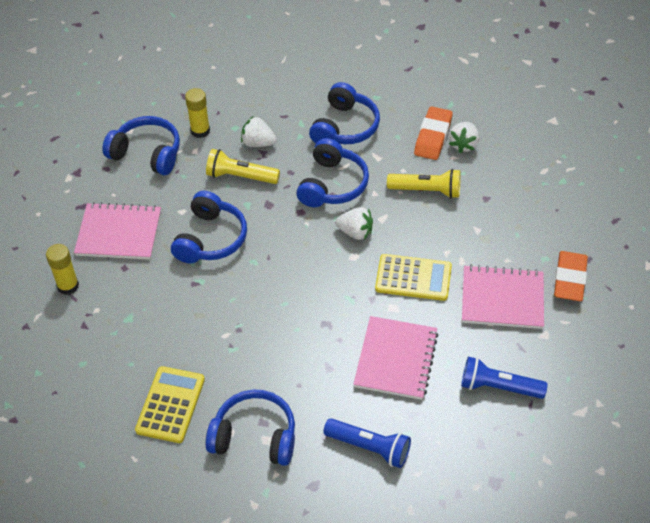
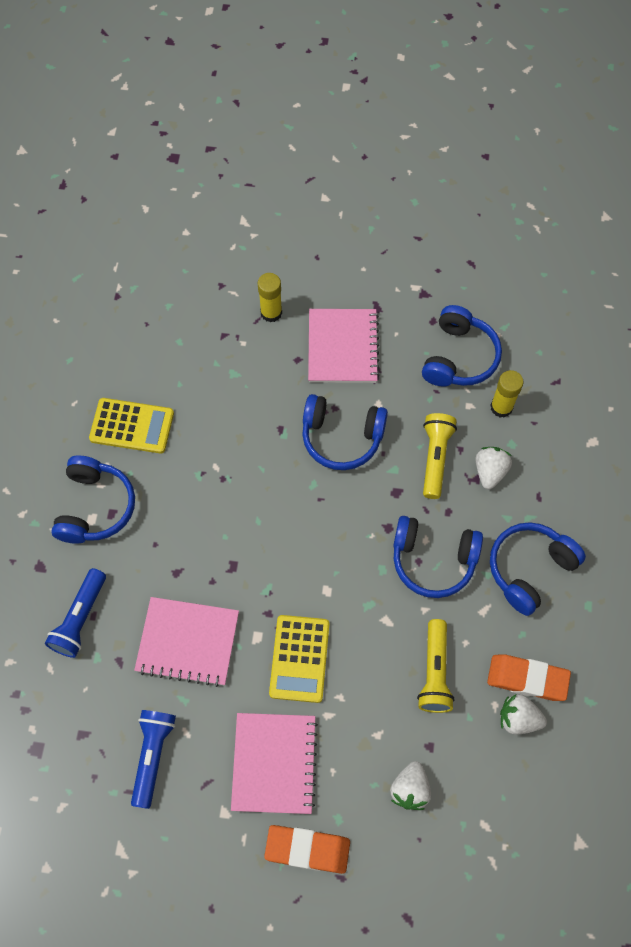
camera: 85 degrees right, 15 degrees up
(345, 127) = (529, 569): blue headphones -> blue headphones turned 120 degrees clockwise
(355, 232) = (362, 590): white strawberry -> white strawberry (410, 789)

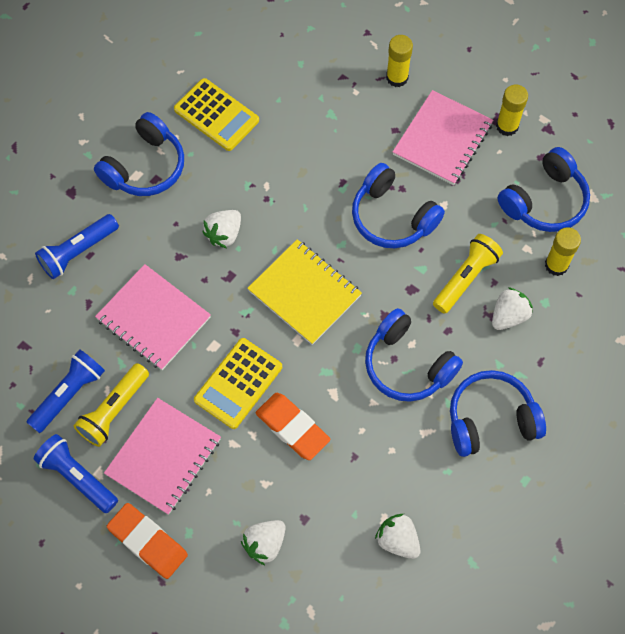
camera: 30 degrees right, 0 degrees up
(205, 530) = (224, 234): none -> white strawberry
(207, 828) = (77, 477): none -> blue flashlight
(308, 545) = (304, 293): none -> yellow notebook
(389, 308) = (507, 126): none -> yellow glue stick
(434, 672) = (348, 460): yellow flashlight -> yellow flashlight (114, 410)
(527, 679) = (427, 511): orange eraser -> orange eraser (292, 428)

